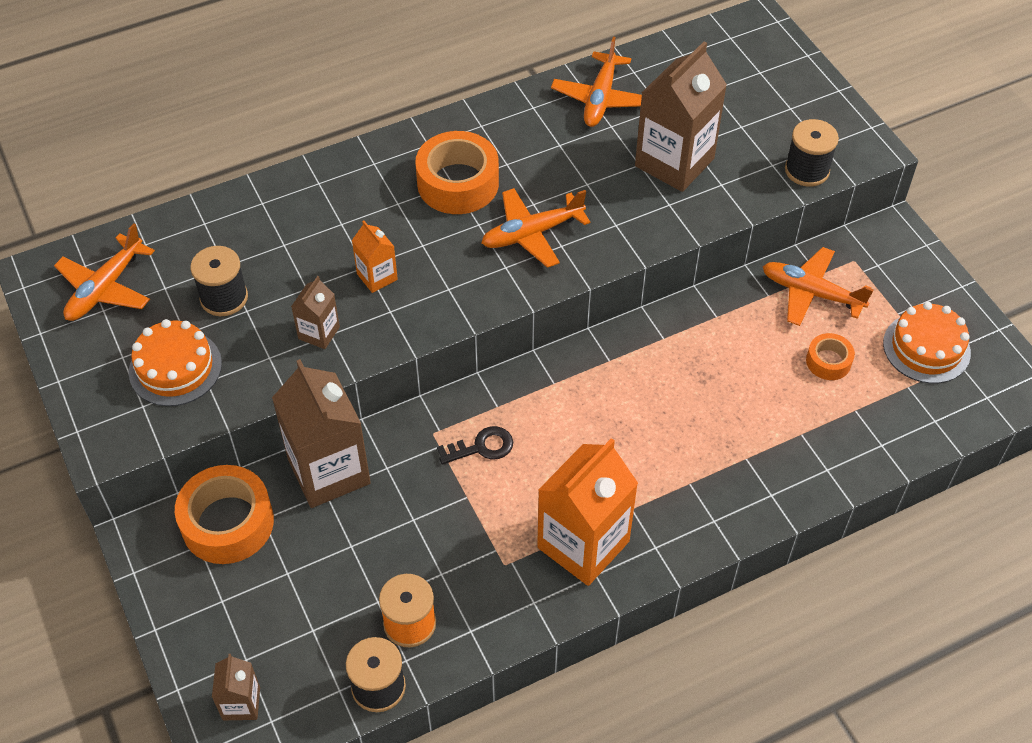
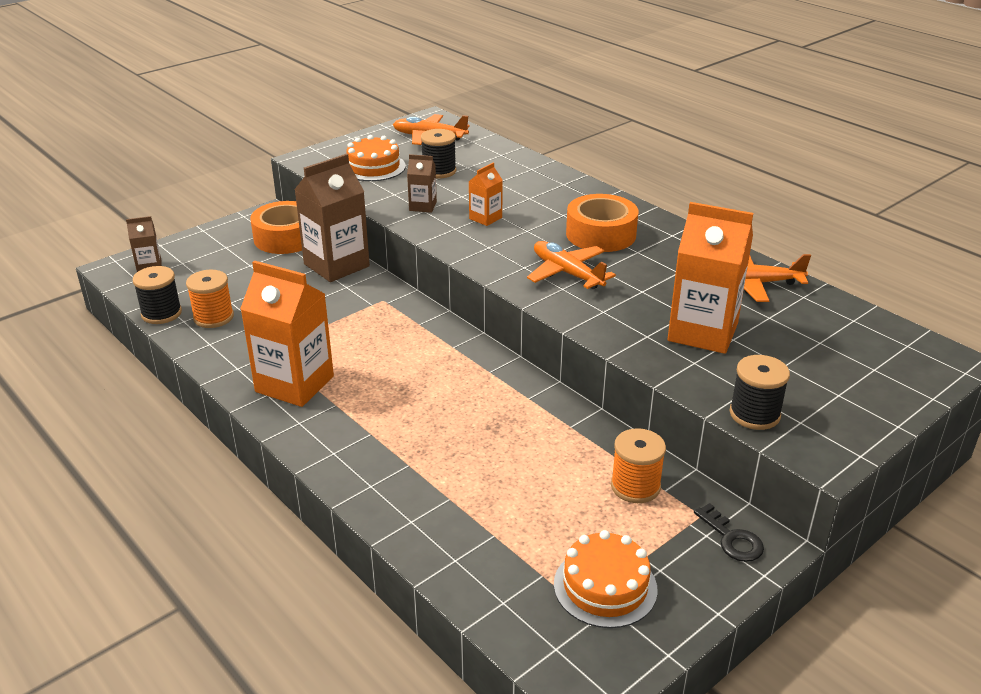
camera: 75 degrees right, 20 degrees down
(481, 447) = (376, 323): black key -> black key (732, 538)
(674, 162) = (702, 332): brown carton -> orange carton
(811, 293) = (635, 486): orange plane -> orange spool
(828, 361) = (549, 508): orange tape -> none

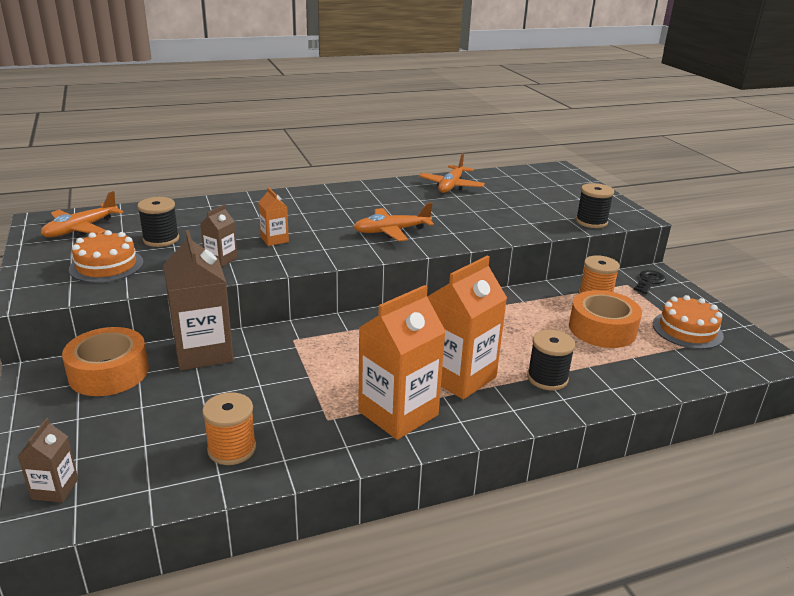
camera: 70 degrees left, 5 degrees down
(161, 313) = (186, 490): black spool -> black spool (547, 378)
(601, 234) = (346, 208): orange tape -> orange tape (602, 329)
(702, 332) = (498, 212): orange carton -> orange carton (459, 376)
(732, 538) = (649, 281): black key -> black key turned 45 degrees counterclockwise

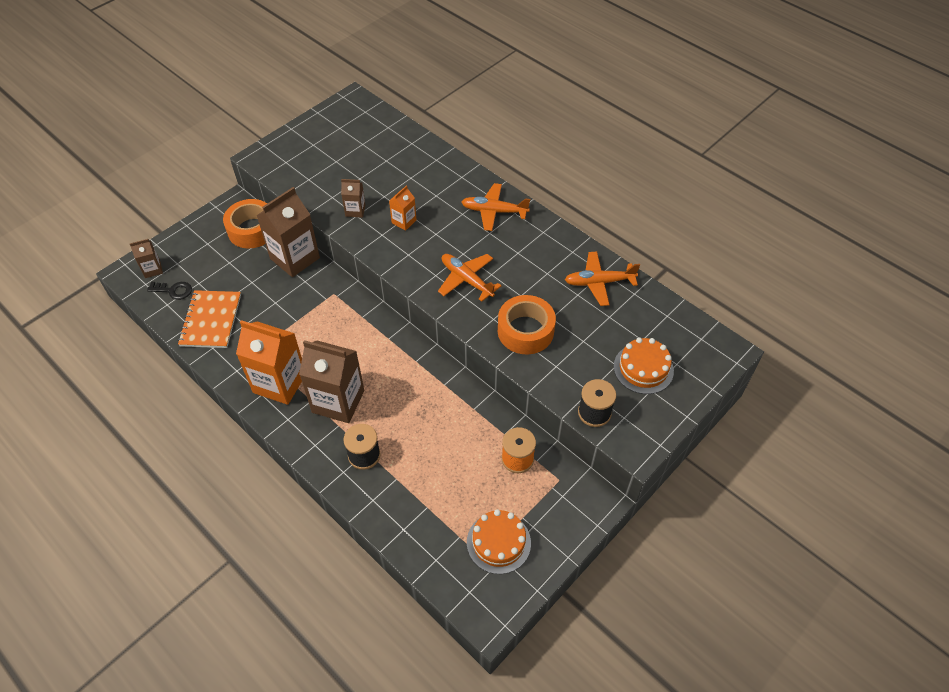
camera: 65 degrees right, 25 degrees up
(80, 229) = (353, 123): orange plane -> orange plane (494, 211)
(106, 266) = (313, 165): orange cake -> orange cake (643, 368)
(161, 239) = (364, 167): black spool -> none
(232, 449) = (211, 320): orange spool -> orange notebook
(459, 376) = (338, 401): orange carton -> brown carton
(602, 329) = (460, 476): orange tape -> orange tape (525, 331)
(649, 281) = (578, 497): black key -> black key (173, 290)

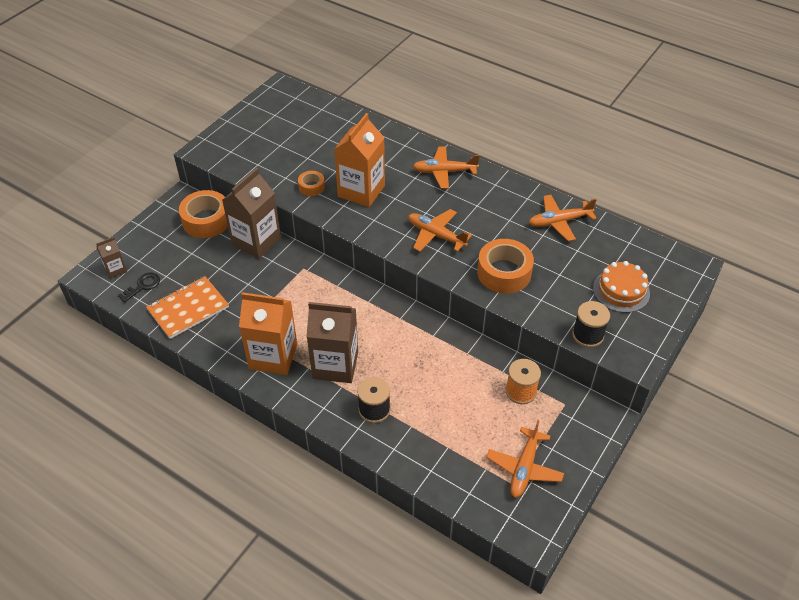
camera: 10 degrees left, 5 degrees down
(173, 290) = (142, 286): black key -> black key turned 45 degrees counterclockwise
(211, 320) = (188, 308): orange notebook -> orange notebook turned 60 degrees clockwise
(355, 210) = (311, 187): brown carton -> orange tape
(404, 221) = (361, 191): orange carton -> orange carton, size x2.05
(498, 542) = (524, 468): orange cake -> orange plane

